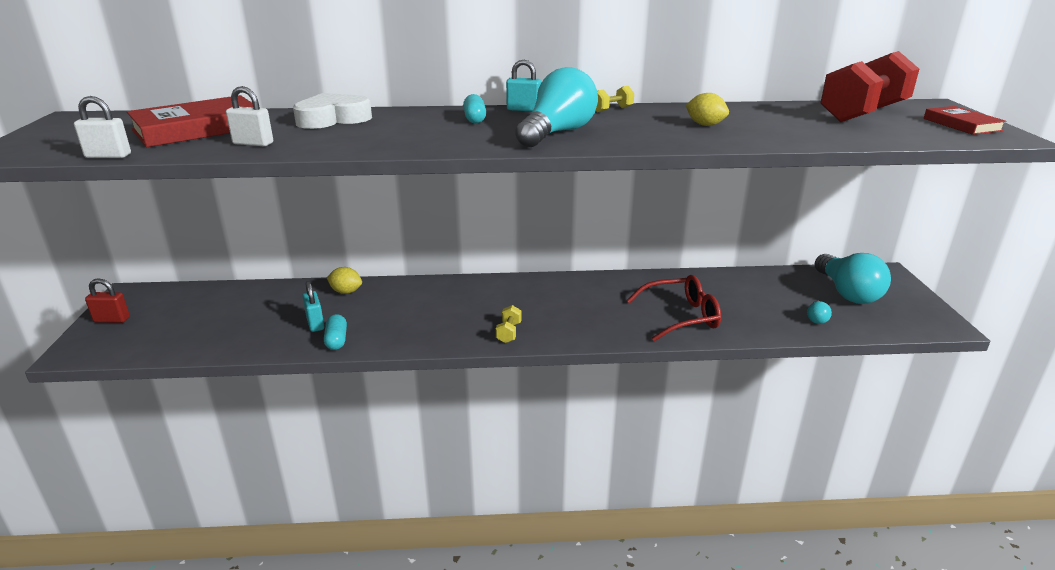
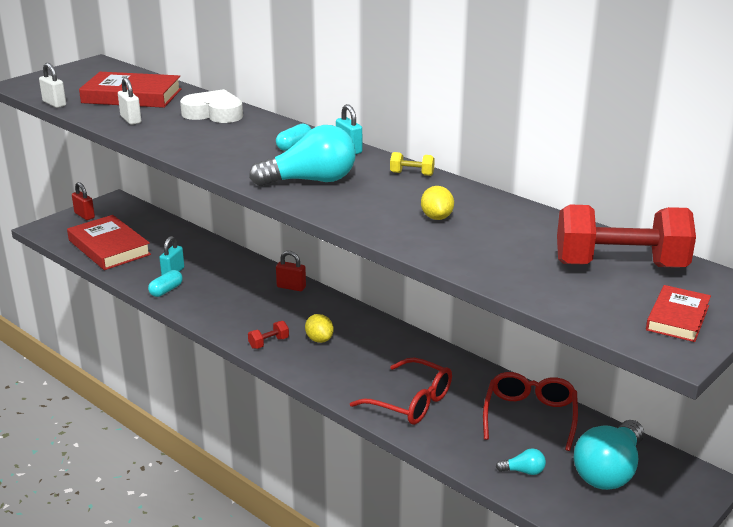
camera: 45 degrees right, 0 degrees up
(200, 334) = (109, 247): none -> red book
(346, 291) = (225, 258): yellow lemon -> yellow lemon (319, 339)
(446, 286) = (291, 287): none -> red padlock
(509, 333) = (269, 343): yellow dumbbell -> red dumbbell
(755, 286) = (530, 416): none -> red glasses
(816, 318) = (523, 471): turquoise light bulb -> turquoise light bulb turned 150 degrees counterclockwise

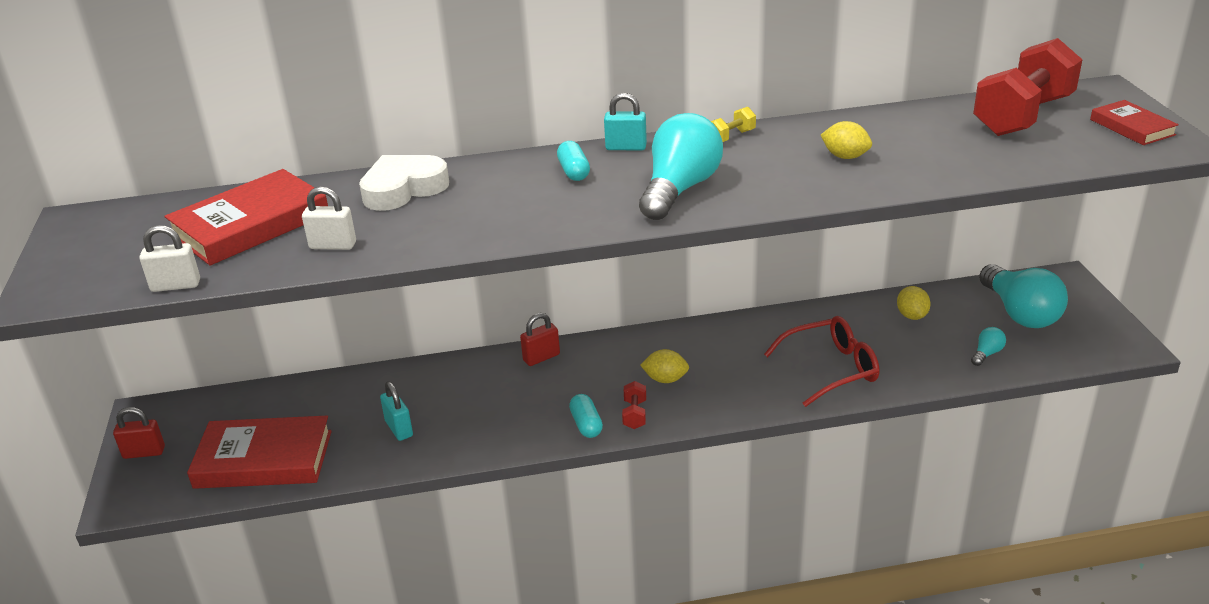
camera: 50 degrees left, 5 degrees up
(166, 290) = (433, 448): turquoise capsule -> turquoise capsule (586, 424)
(530, 416) = (911, 316): red glasses -> yellow lemon

